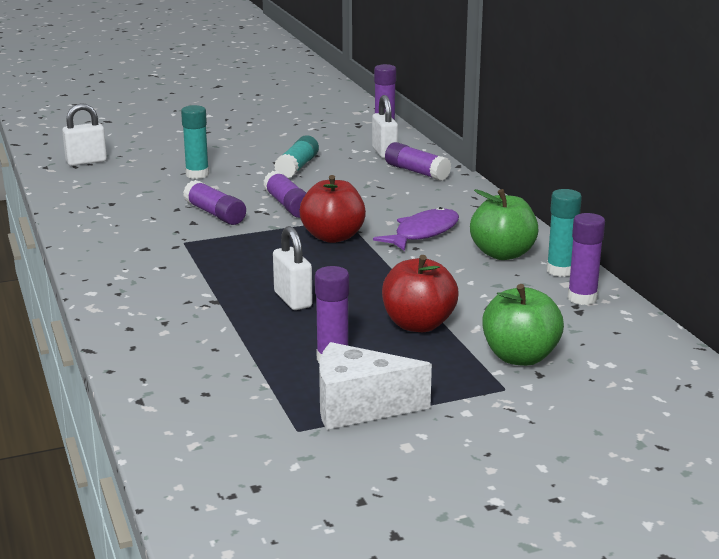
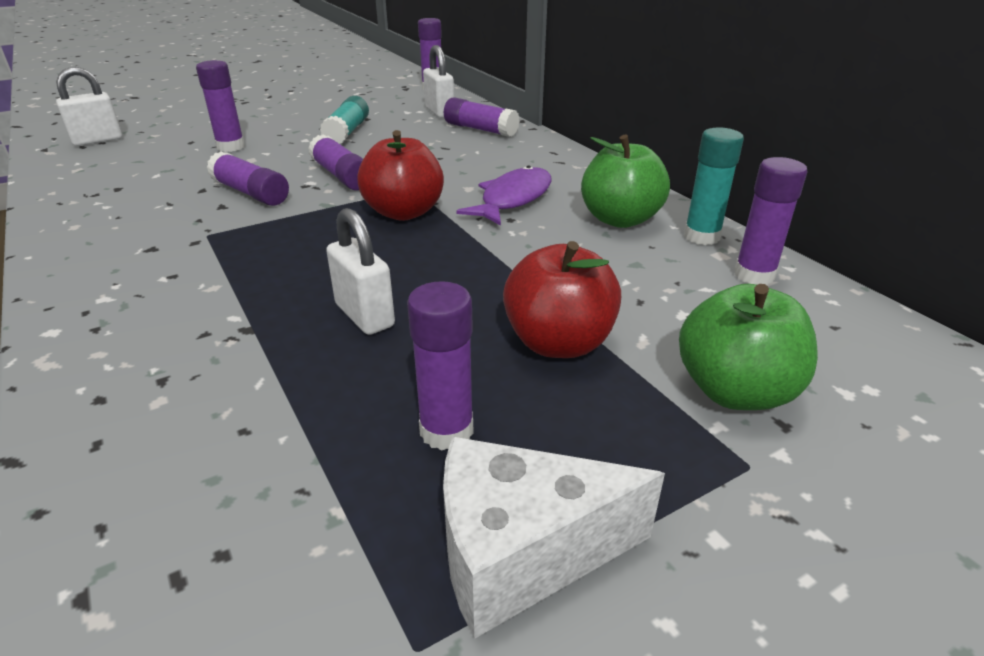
camera: 10 degrees left, 10 degrees up
(197, 174) = (231, 147): turquoise glue stick -> purple glue stick

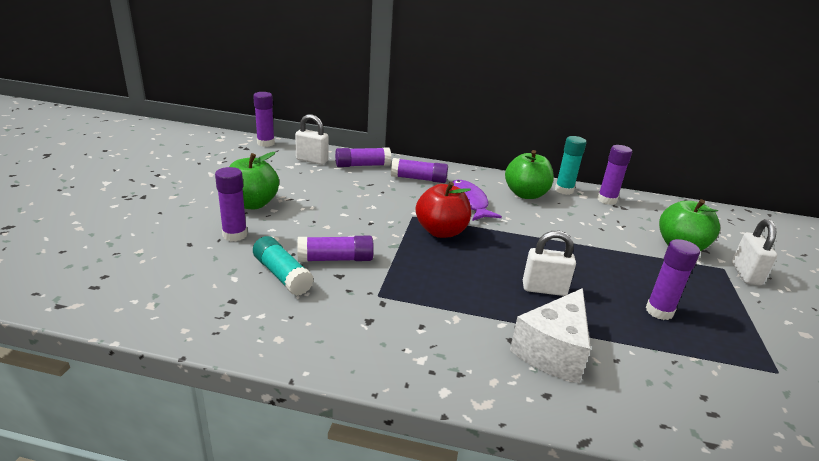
camera: 50 degrees left, 5 degrees down
(97, 140) = (96, 276): white padlock -> white padlock (745, 274)
(300, 130) = (252, 204): none -> green apple
(342, 176) = (360, 225): purple glue stick -> purple glue stick (418, 179)
(347, 132) = (289, 194): turquoise glue stick -> turquoise glue stick (282, 275)
(521, 554) = (743, 330): white cheese -> white cheese (553, 351)
(558, 342) = (617, 259): red apple -> none

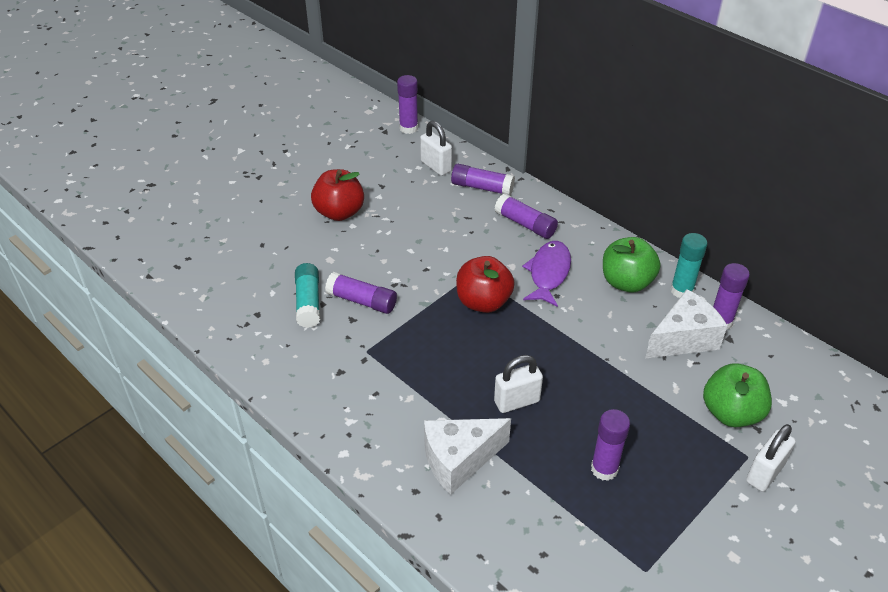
camera: 35 degrees right, 15 degrees up
(235, 235) = (301, 246): purple glue stick -> none
(252, 204) = (339, 212): green apple -> red apple
(544, 289) = (517, 401): white padlock -> white padlock turned 60 degrees counterclockwise
(599, 215) = (683, 339): none -> white cheese

